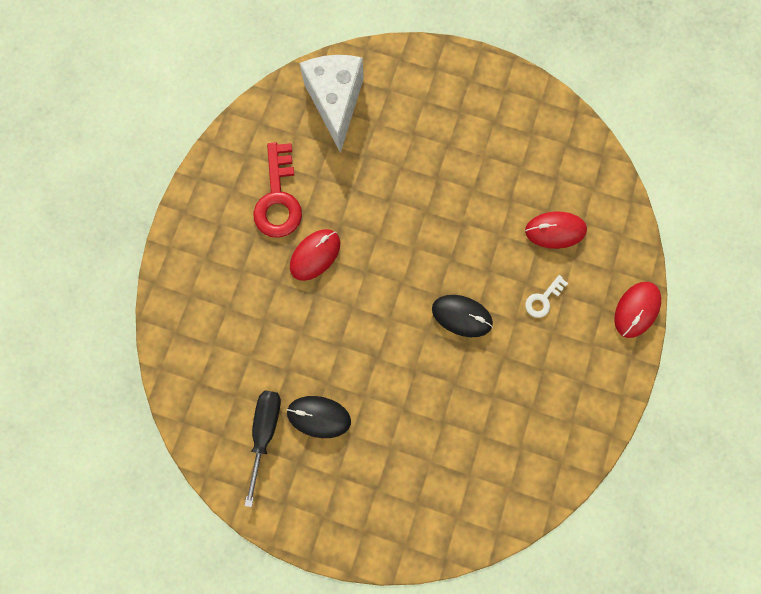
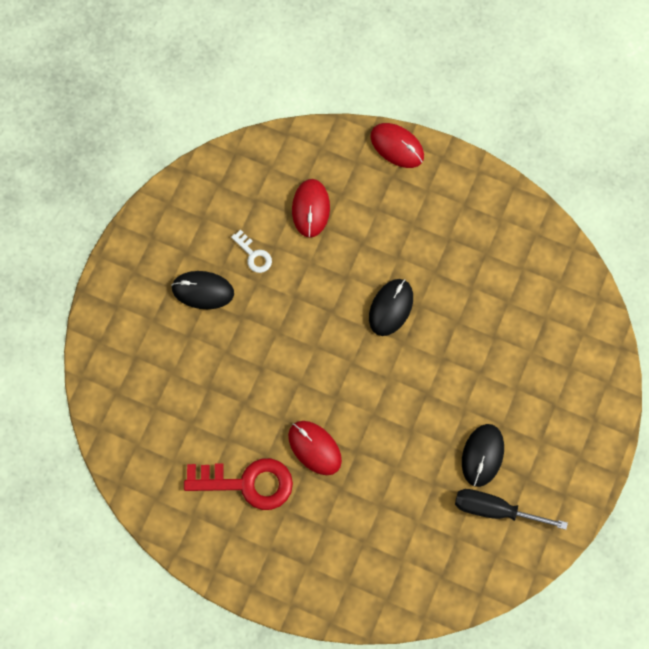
camera: 85 degrees left, 5 degrees down
(335, 103) = (142, 414): white cheese -> none
(458, 141) = (203, 291): none -> black mouse
(543, 299) = (380, 229): white key -> white key (254, 255)

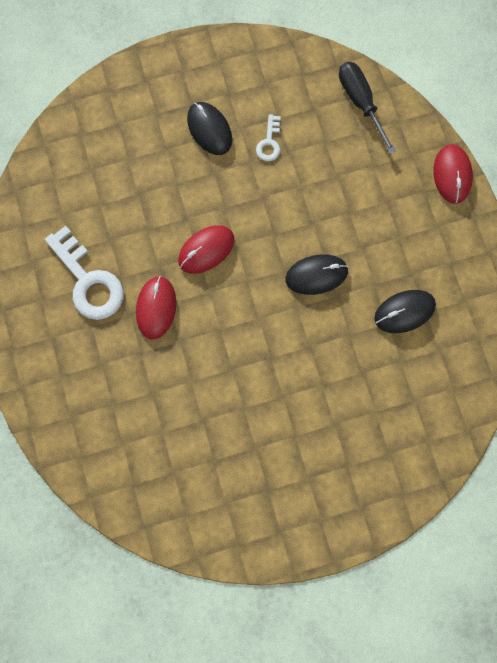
camera: 50 degrees right, 5 degrees up
(248, 483) = (88, 281): red key -> white key
(311, 209) = (343, 153): red mouse -> red mouse (206, 250)
(482, 455) = (257, 440): black mouse -> black mouse (404, 312)
(495, 510) = (221, 486): black screwdriver -> black screwdriver (360, 103)

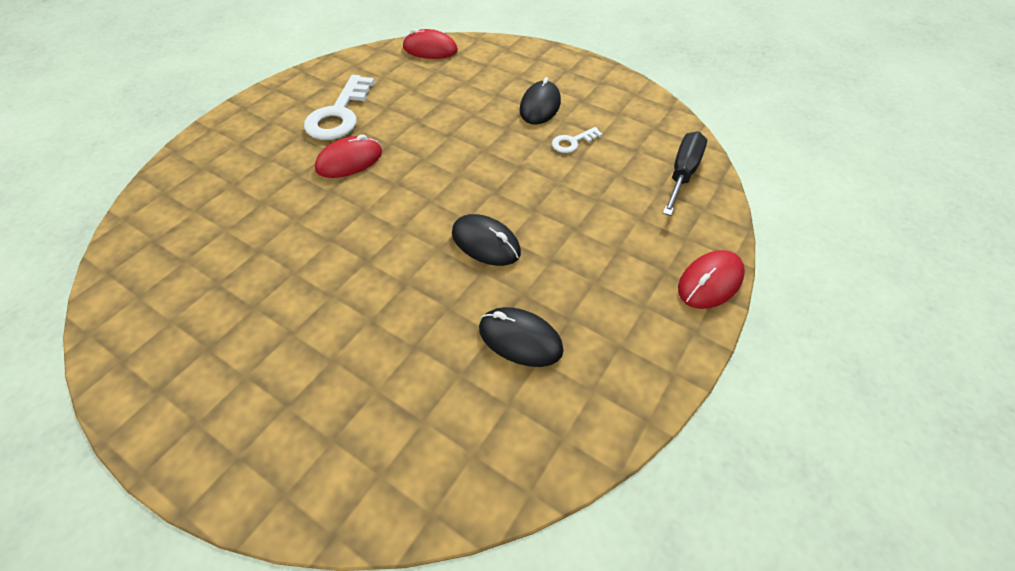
camera: 50 degrees right, 25 degrees down
(206, 250) = (433, 160): red mouse -> red mouse (430, 49)

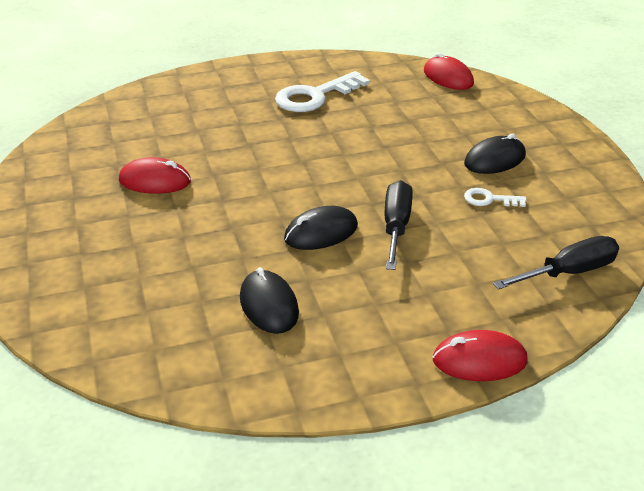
camera: 40 degrees right, 15 degrees down
(349, 161) = (285, 131): red mouse -> red mouse (155, 181)
(486, 243) = (321, 232): black mouse -> black mouse turned 75 degrees clockwise
(535, 203) = (396, 227): none -> black screwdriver

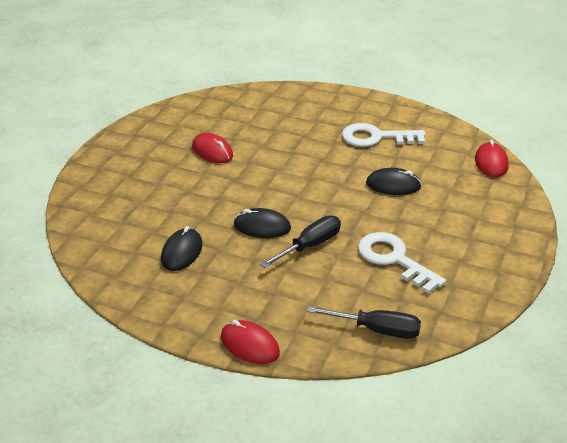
camera: 40 degrees right, 0 degrees up
(489, 199) = (394, 259): white key -> white key, size x2.02
(494, 160) = (437, 235): black mouse -> black mouse (393, 185)

